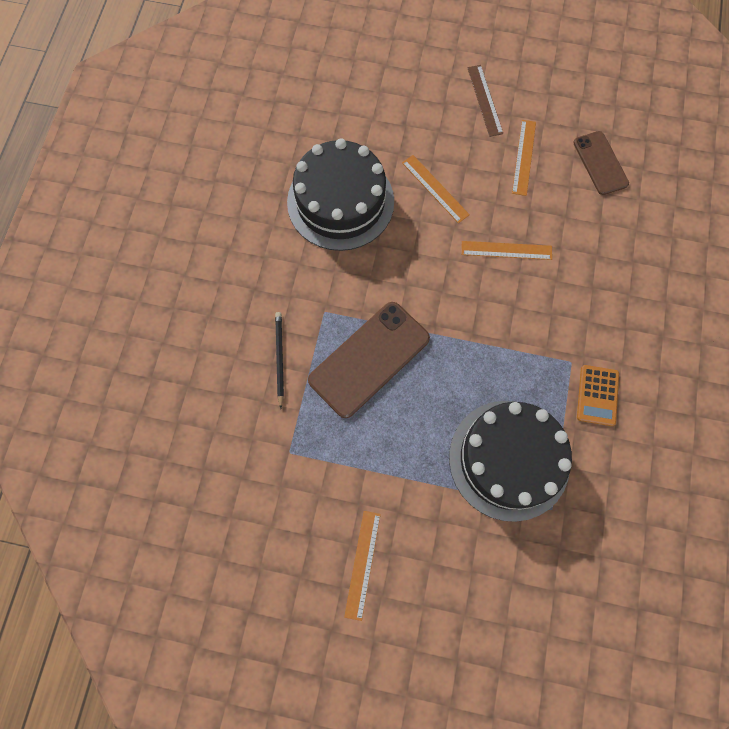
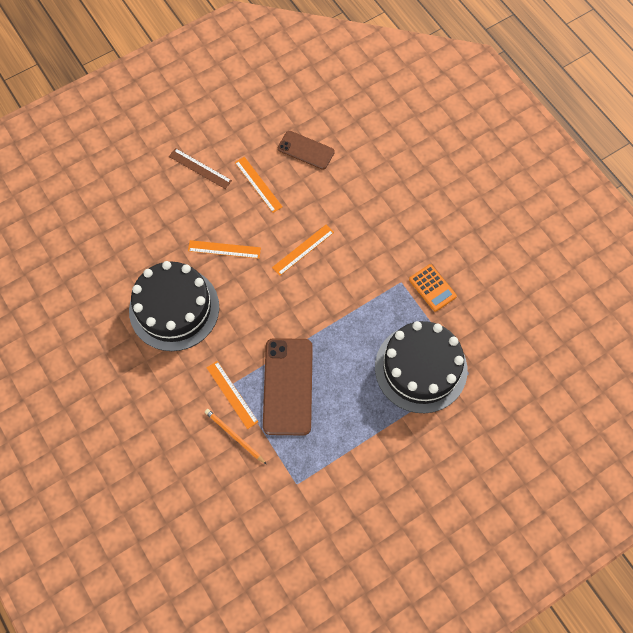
camera: 45 degrees left, 5 degrees down
(279, 358) = (234, 436): black pencil -> orange pencil
(362, 564) = (400, 503): orange ruler -> orange ruler (232, 394)

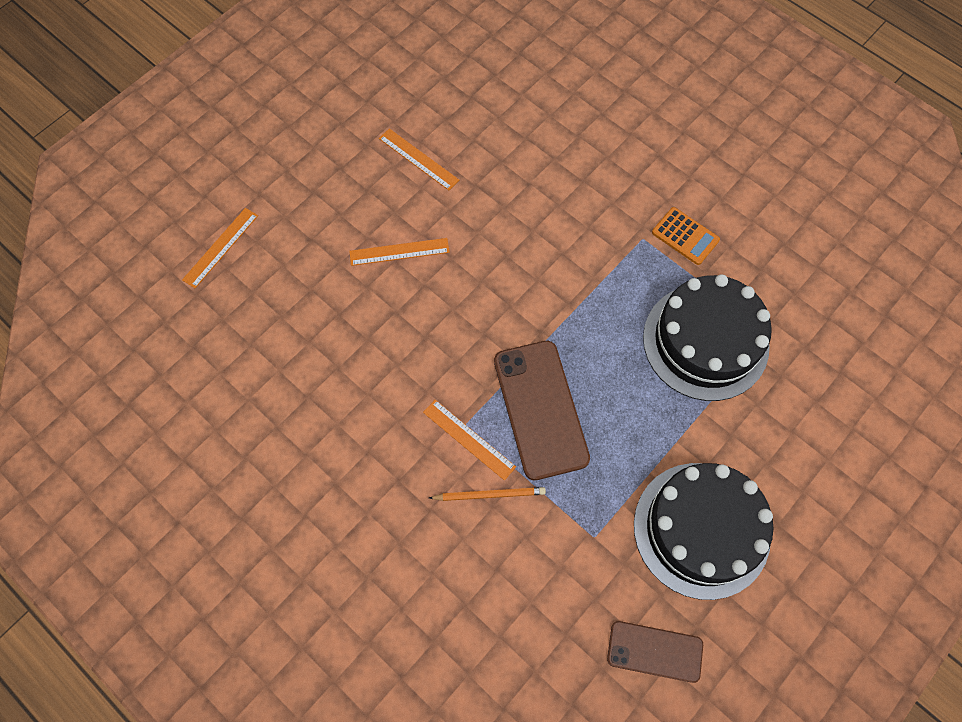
camera: 15 degrees left, 0 degrees up
(174, 308) = (355, 345): black cake -> black cake (701, 529)
(200, 168) = (335, 156): brown ruler -> none
(234, 436) = (489, 494): orange pencil -> orange pencil turned 150 degrees clockwise
(303, 250) = (503, 228): orange ruler -> orange ruler (220, 247)
(306, 150) = (467, 103): brown phone -> brown phone (655, 651)

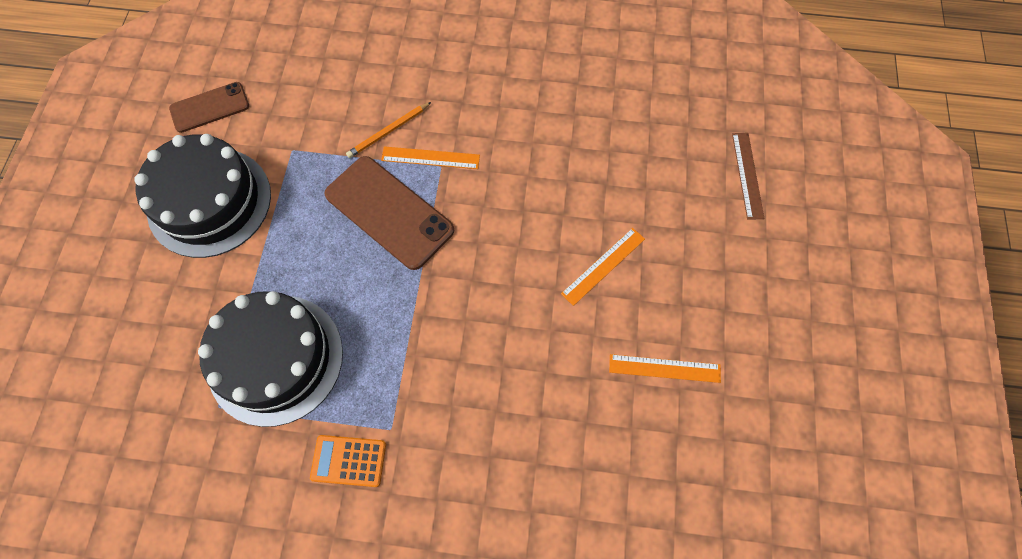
camera: 145 degrees right, 0 degrees up
(220, 247) = (747, 175): orange ruler -> brown ruler

